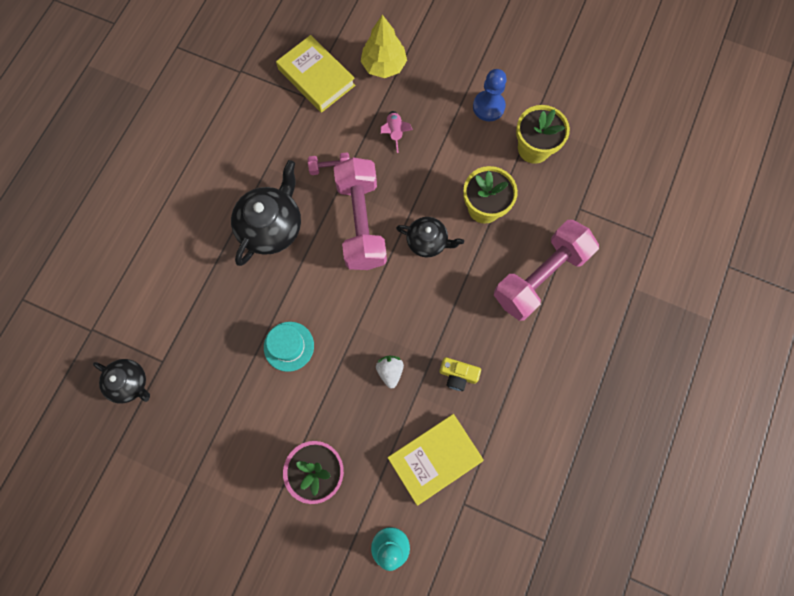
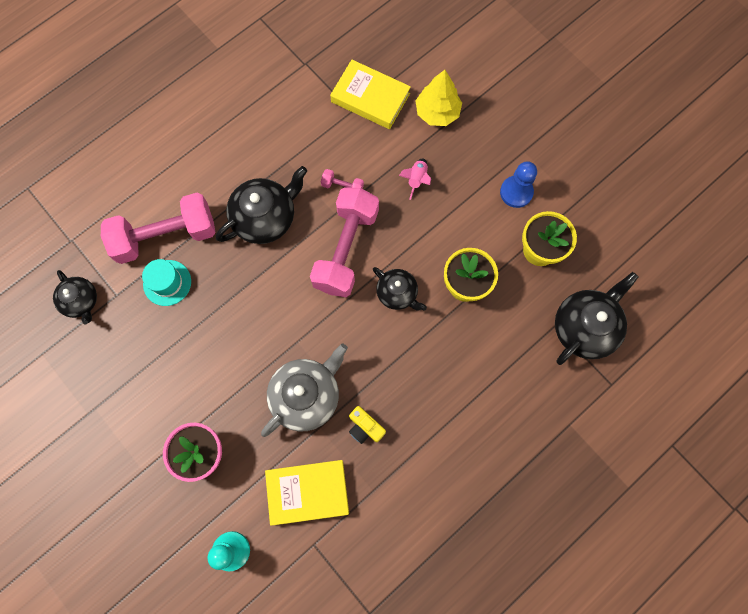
camera: 25 degrees right, 0 degrees up
(289, 346) = (229, 331): turquoise hat -> turquoise hat (167, 283)
(316, 77) = (370, 98): yellow book -> yellow book turned 45 degrees counterclockwise
(390, 371) = (306, 395): white strawberry -> grey teapot
(540, 276) = (485, 372): pink dumbbell -> pink dumbbell (166, 236)
(605, 198) = (585, 327): none -> black teapot

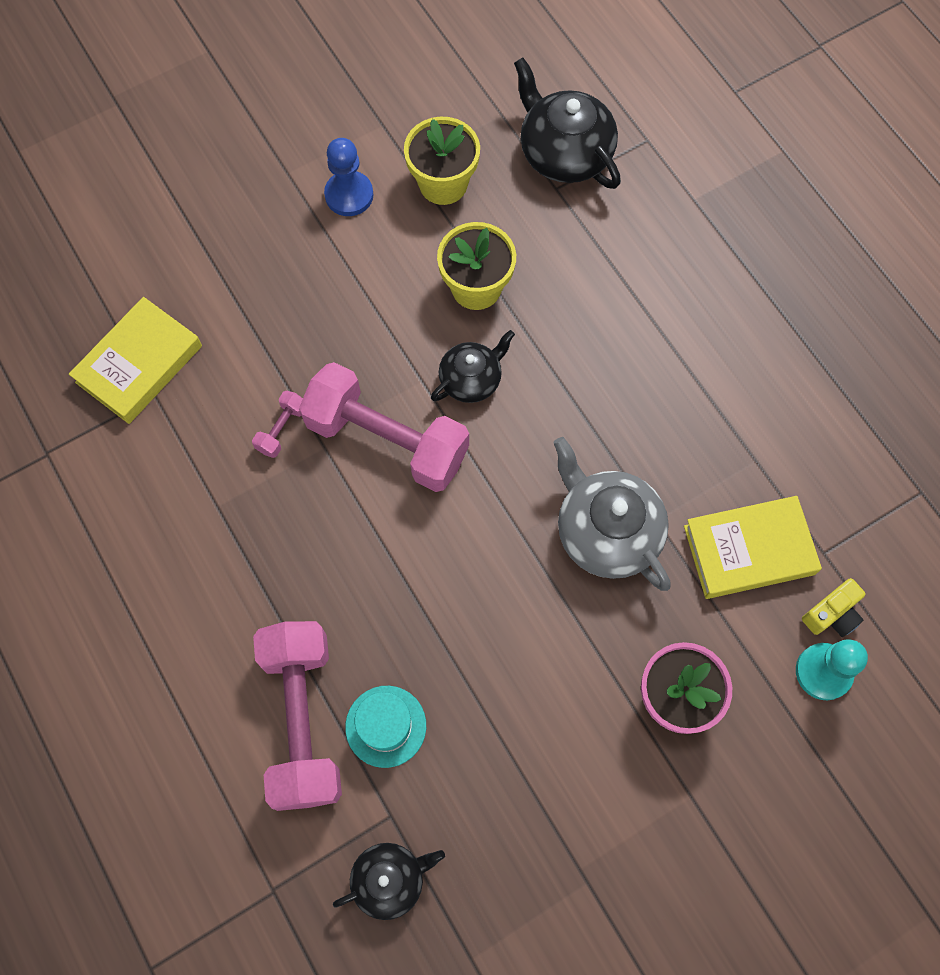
camera: 80 degrees left, 5 degrees down
(265, 217) = (306, 553): black teapot -> none
(308, 492) = (749, 550): yellow book -> yellow book turned 75 degrees clockwise
(365, 427) = (665, 456): yellow camera -> yellow camera (832, 614)
(416, 179) = (296, 322): pink rocket -> none
(437, 112) = (192, 274): yellow tree -> none

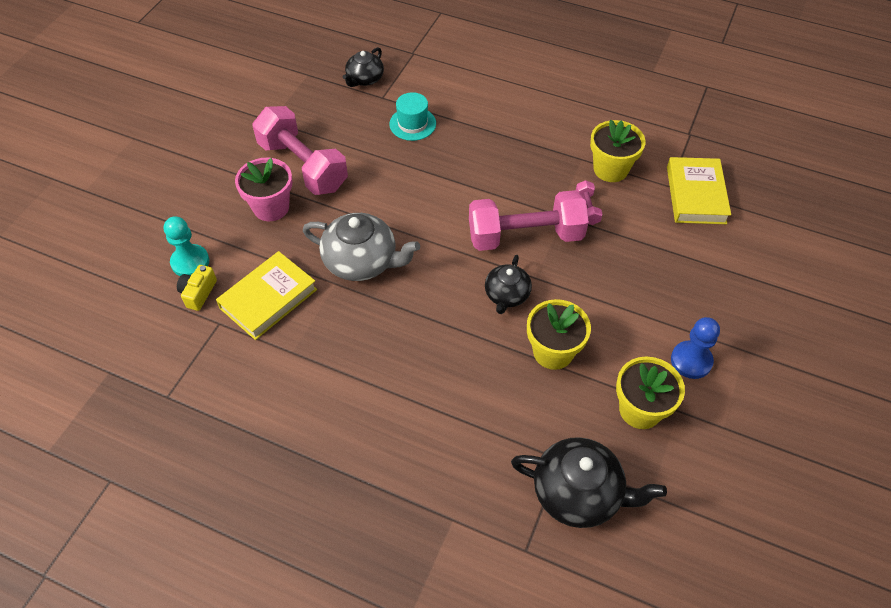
camera: 145 degrees right, 15 degrees down
(198, 466) = (610, 169): none -> yellow flower pot
(302, 720) = (454, 107): pink dumbbell -> pink dumbbell (303, 166)

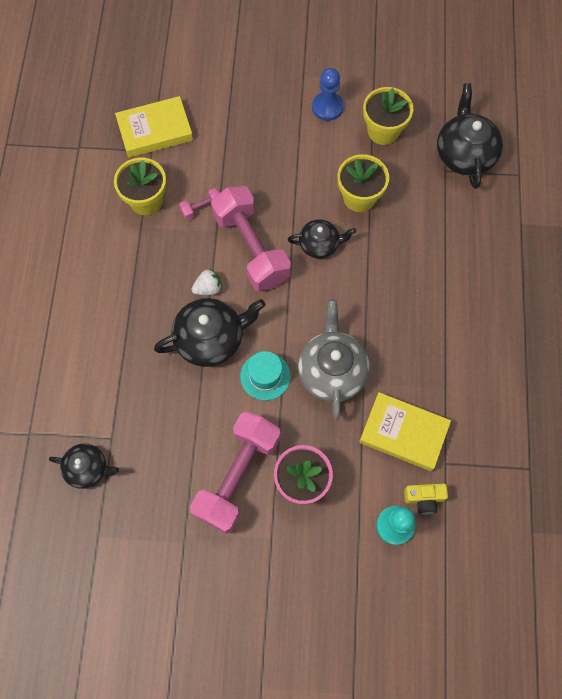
camera: 110 degrees left, 15 degrees up
(412, 124) = (142, 392): turquoise hat -> turquoise hat (265, 376)
(440, 180) = (211, 339): none -> black teapot
(494, 191) = (208, 288): none -> white strawberry

